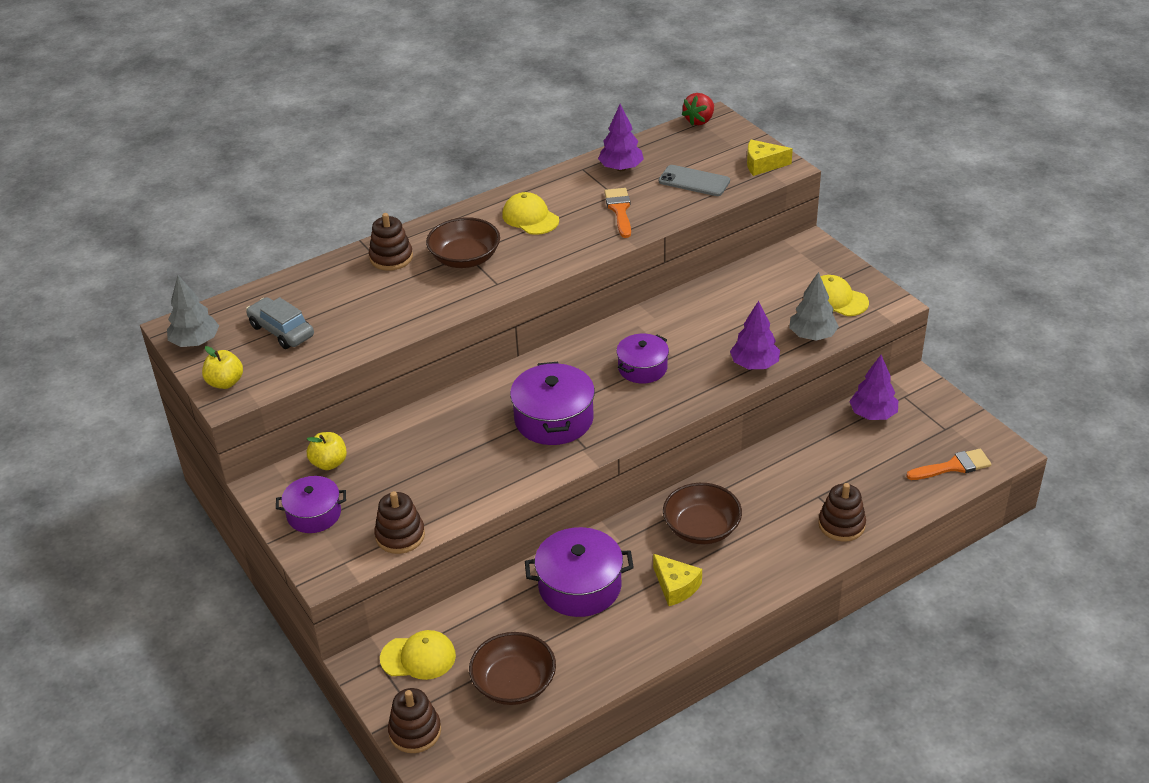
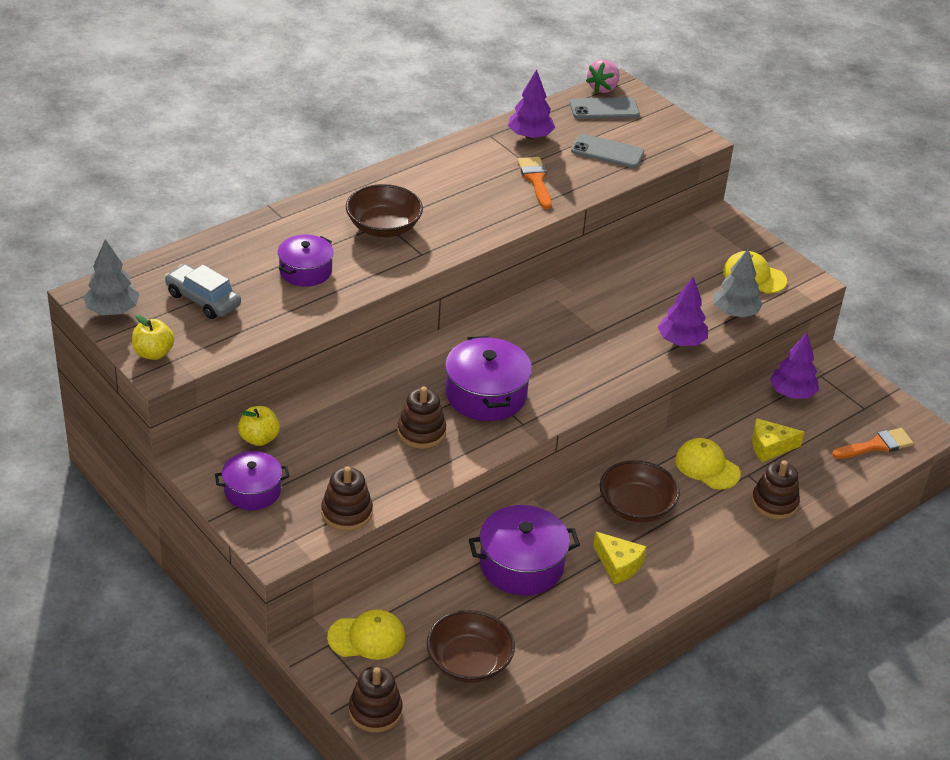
camera: 10 degrees left, 0 degrees up
(391, 258) = (305, 225): brown stacking toy -> brown stacking toy (421, 432)
(530, 217) = (444, 185): yellow cap -> yellow cap (707, 467)
(642, 368) = (568, 343): purple pot -> purple pot (305, 271)
(697, 140) = (604, 109): none -> grey phone
(699, 120) = (603, 88): red strawberry -> pink strawberry
(763, 165) = (674, 136): yellow cheese -> yellow cheese (770, 447)

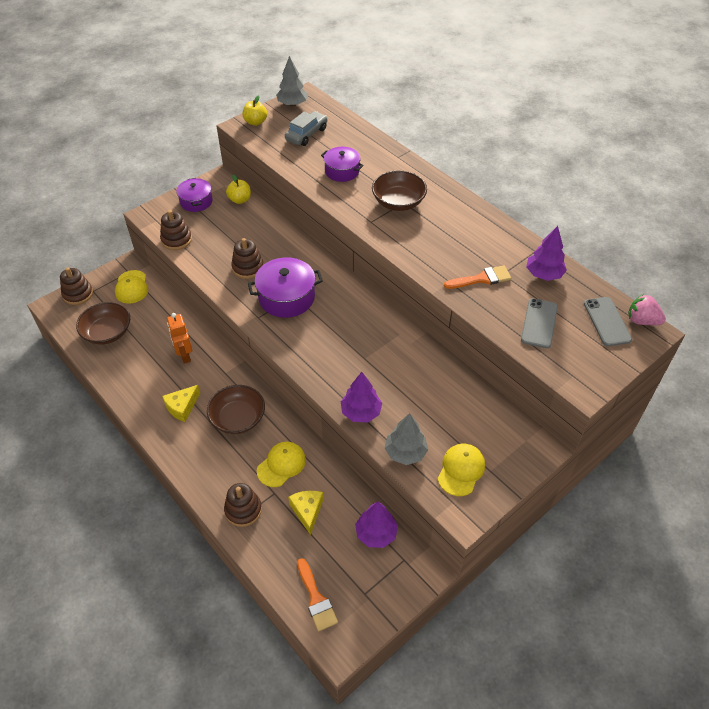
camera: 90 degrees right, 10 degrees up
(521, 565) = (184, 355): purple pot -> orange robot

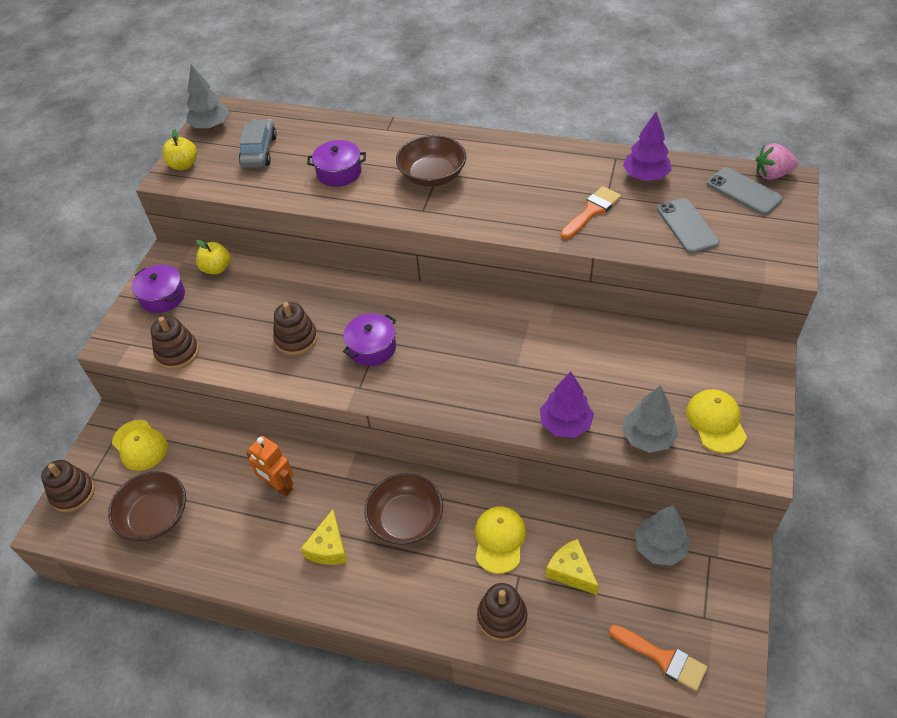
camera: 30 degrees left, 0 degrees up
(286, 297) = (372, 347): purple pot -> purple pot, size x0.65
(376, 533) = (660, 547): purple tree -> grey tree

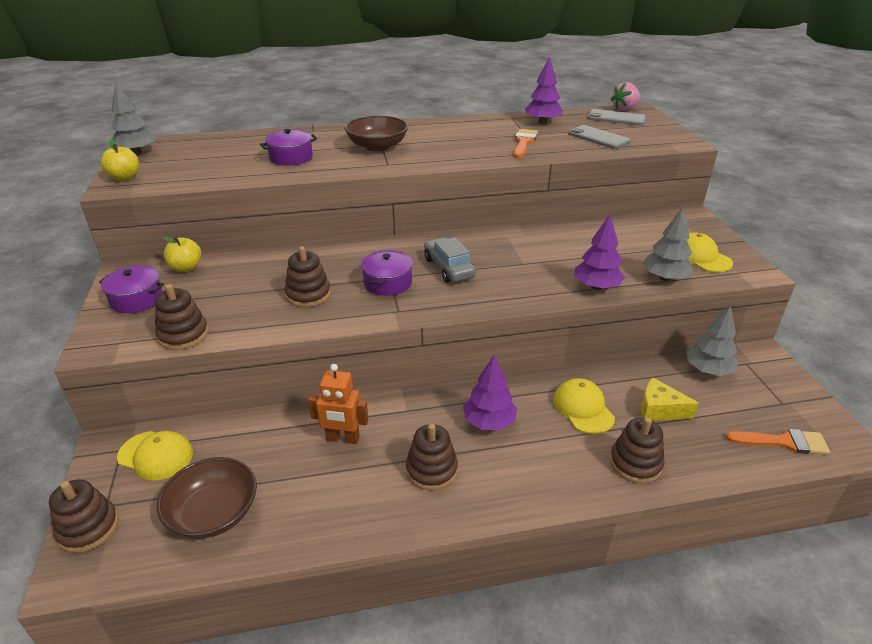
camera: 30 degrees left, 15 degrees down
(259, 151) = (201, 158): grey car -> grey car (448, 268)
(329, 547) = (431, 470): yellow cheese -> brown stacking toy
(406, 519) = (489, 422): brown bowl -> purple tree

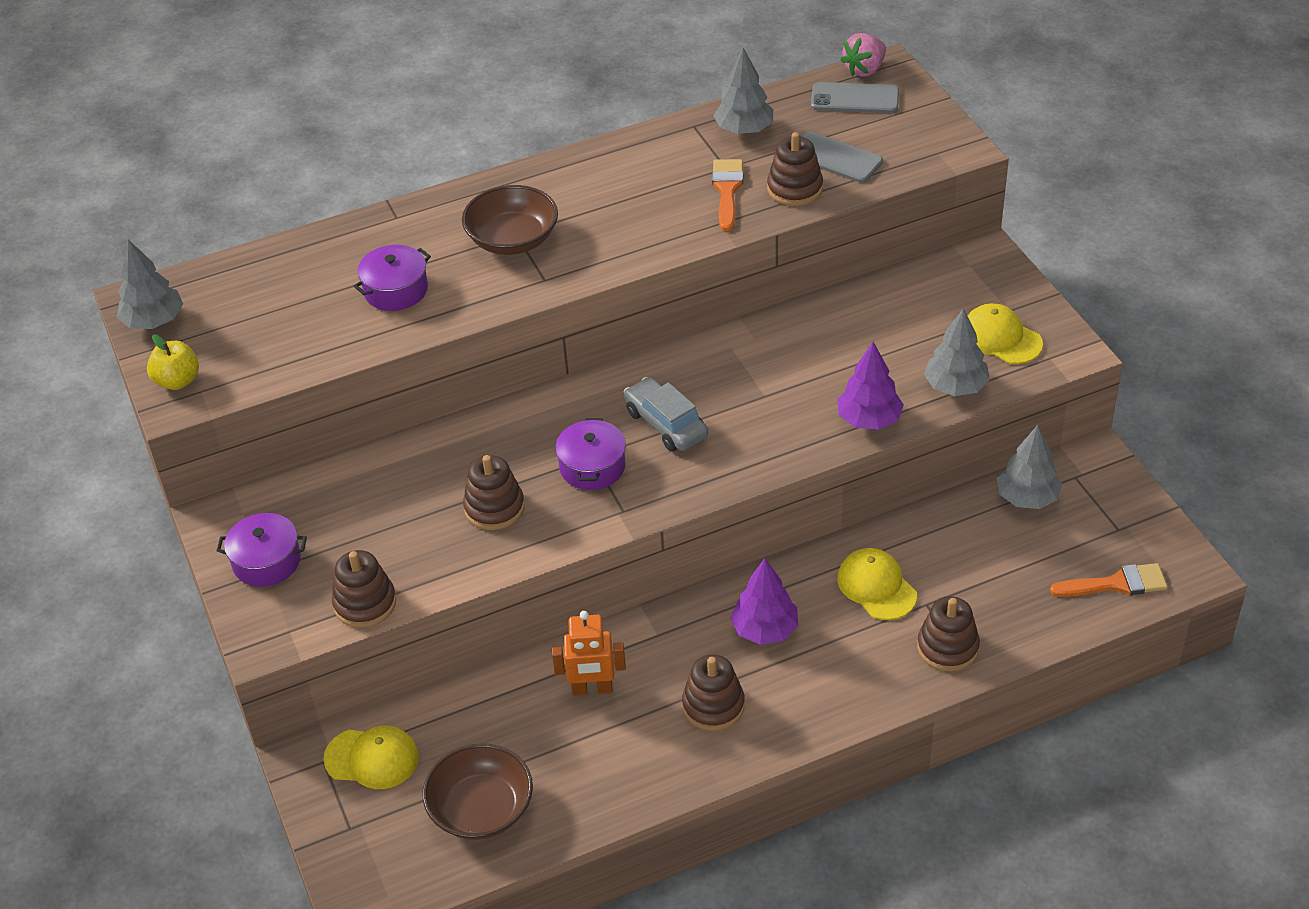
camera: 10 degrees left, 10 degrees up
(88, 528) = (347, 856): brown stacking toy -> brown stacking toy (795, 189)
(186, 268) = (300, 494): yellow apple -> none
(542, 122) = (744, 130): purple tree -> grey tree
(659, 409) = (970, 569): yellow cheese -> none

